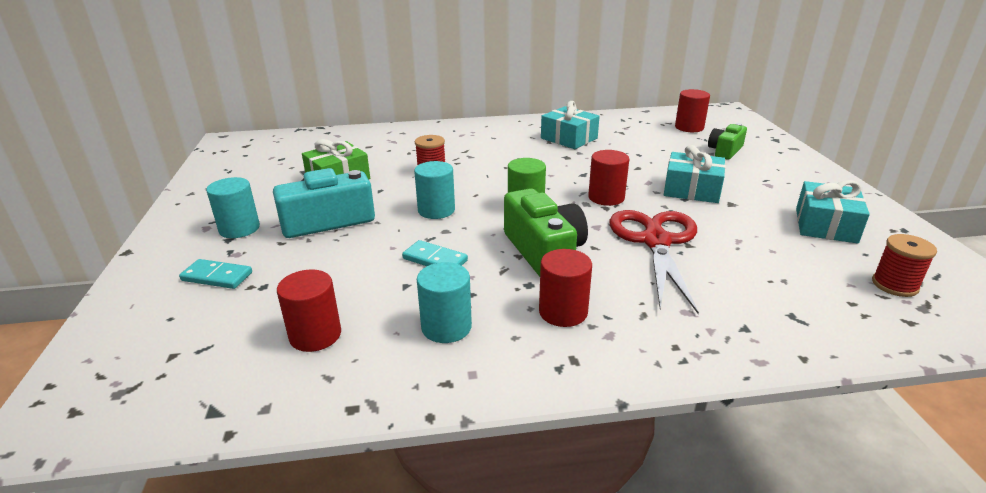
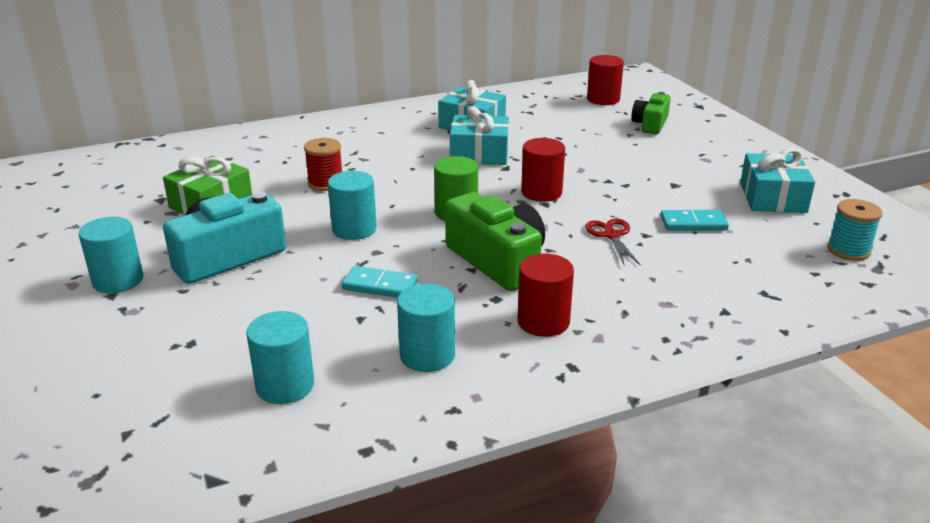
camera: 15 degrees left, 0 degrees up
(217, 276) = (125, 340): turquoise domino -> turquoise domino (693, 223)
(315, 335) = (285, 385): red cylinder -> turquoise cylinder
(656, 241) = (611, 235): red scissors -> red scissors, size x0.47
(691, 190) = (629, 173): turquoise gift -> turquoise gift (479, 154)
(894, 285) = (848, 250): red spool -> turquoise spool

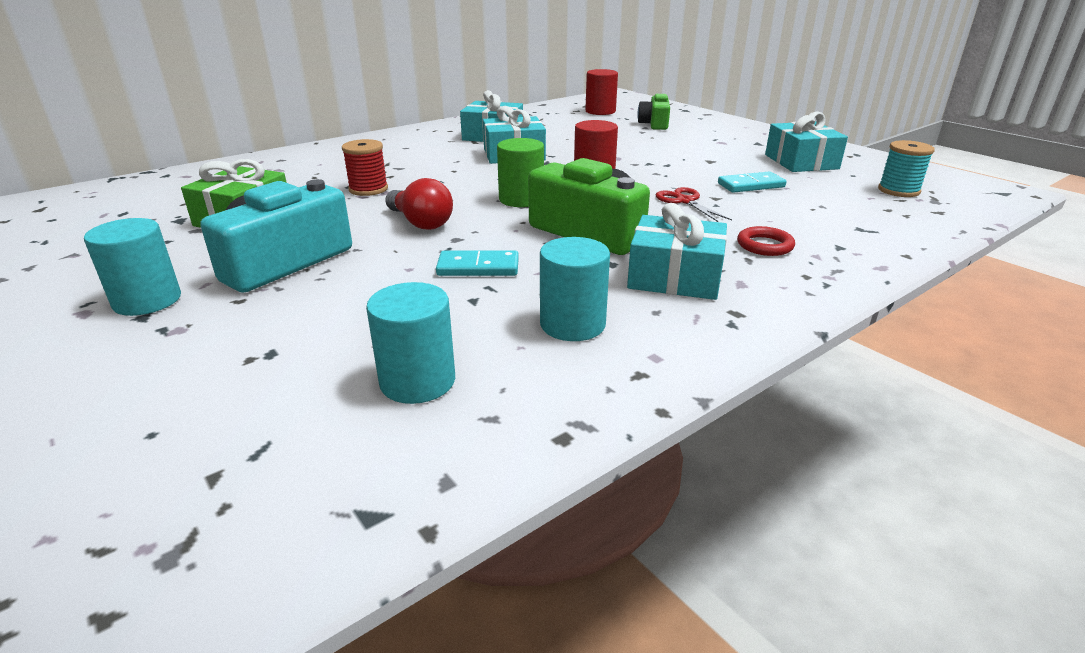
camera: 15 degrees left, 0 degrees up
(354, 229) = (420, 223): turquoise cylinder -> red light bulb
(543, 321) = (675, 277): red cylinder -> turquoise gift
(651, 299) = (764, 245): none -> red ring

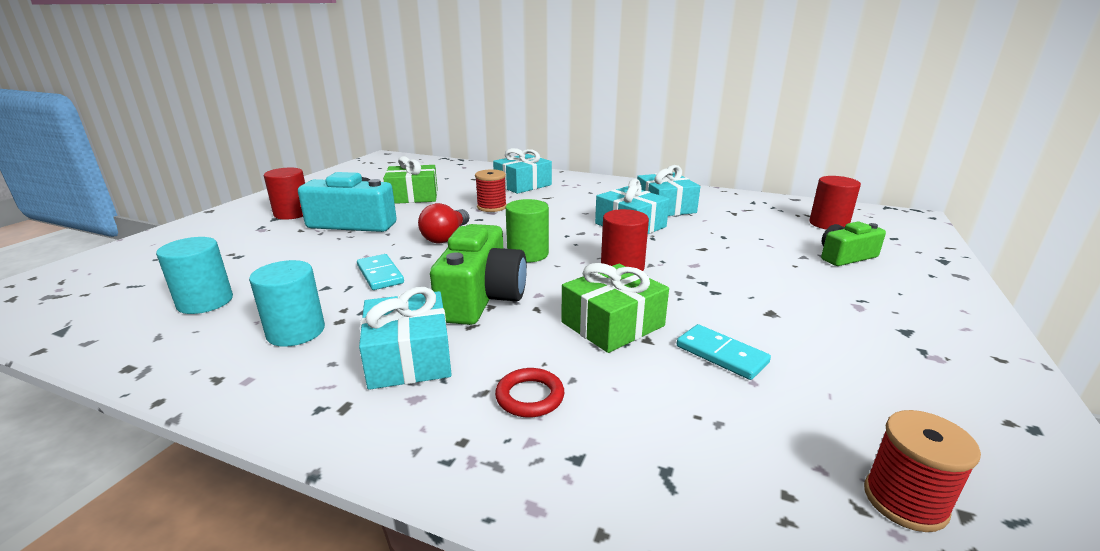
camera: 60 degrees right, 5 degrees down
(147, 300) = (292, 213): turquoise cylinder -> red cylinder
(685, 201) = (612, 324): red scissors -> green gift
(801, 162) = (885, 378): turquoise gift -> turquoise gift (522, 185)
(898, 190) = (904, 501): turquoise spool -> red spool

